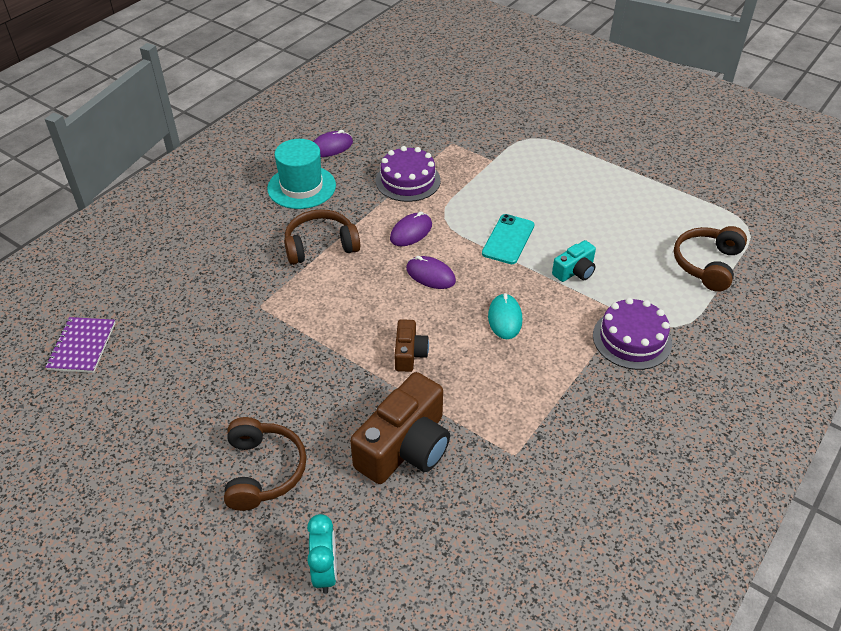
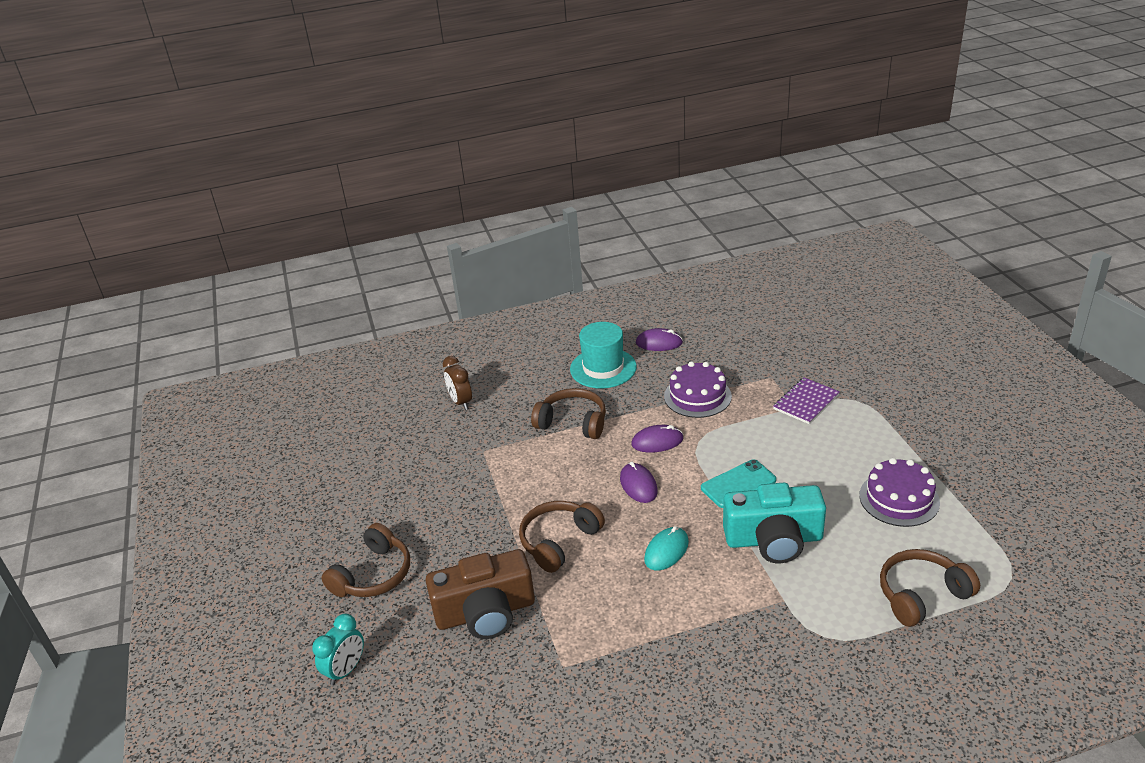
camera: 40 degrees right, 10 degrees down
(82, 346) = (344, 426): purple notebook -> purple notebook (806, 402)
(190, 270) = (461, 402): none -> brown clock
(409, 353) = (559, 541): brown camera -> brown headphones
(575, 271) = (773, 539): turquoise camera -> turquoise camera, size x1.94
(632, 339) = (767, 626): purple cake -> purple cake (899, 499)

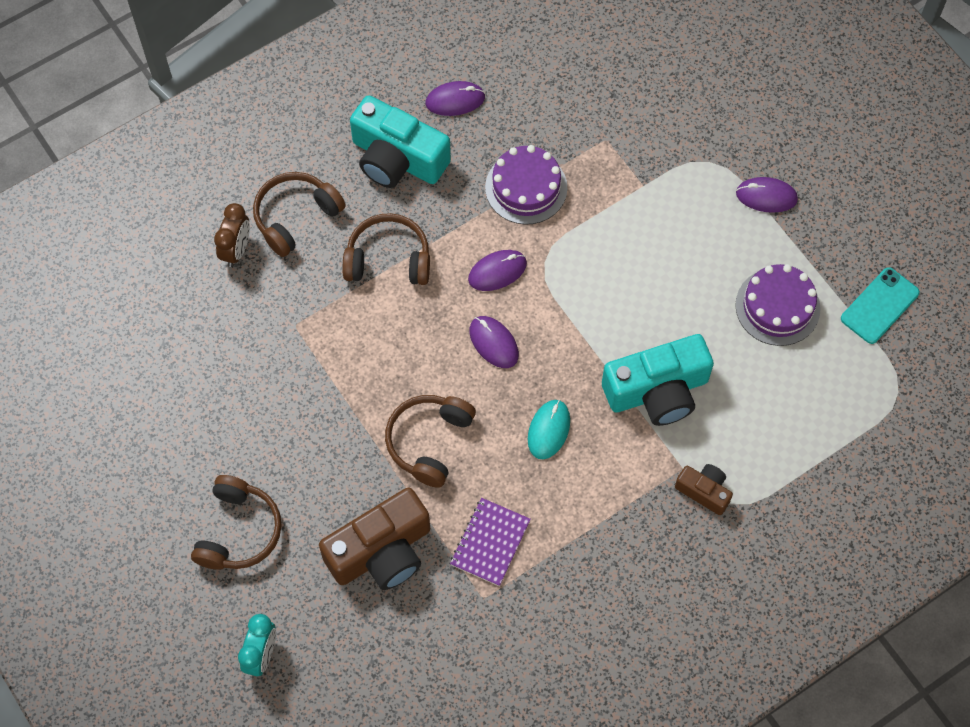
camera: 20 degrees left, 30 degrees up
(461, 402) = (236, 250): brown clock -> brown clock turned 120 degrees counterclockwise
(603, 368) = (397, 158): turquoise hat -> turquoise camera
(738, 484) = (604, 319): turquoise phone -> turquoise phone (880, 306)
(800, 622) = (704, 491): none -> brown camera
(806, 402) = (654, 175): purple notebook -> purple notebook (490, 543)
(901, 426) = (766, 196): none -> purple mouse
(921, 594) = (815, 431): brown headphones -> brown headphones (295, 217)

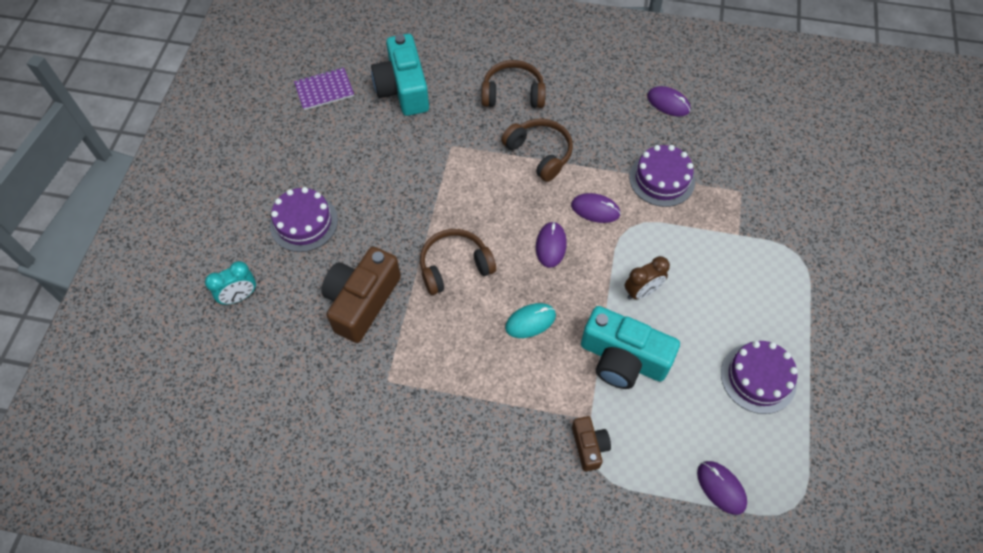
camera: 45 degrees right, 5 degrees down
(236, 250) = (464, 85): brown clock -> brown clock (642, 291)
(239, 531) = (304, 222): brown headphones -> purple cake
(381, 551) = (362, 301): brown camera -> brown camera turned 105 degrees clockwise
(397, 158) = (602, 107): turquoise camera -> turquoise camera (403, 89)
(490, 543) = (426, 353): purple notebook -> purple notebook (324, 90)
(766, 196) = (818, 305): purple mouse -> purple mouse (721, 488)
(880, 306) = (835, 440): turquoise phone -> none

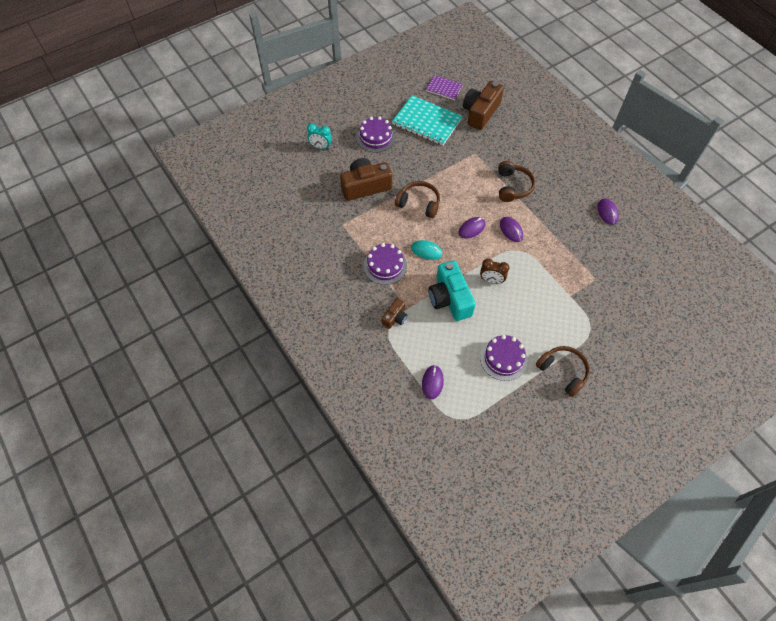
camera: 45 degrees right, 0 degrees up
(349, 150) = (427, 122): none -> turquoise notebook
(403, 89) = (480, 112): turquoise camera -> brown camera
(513, 93) = (531, 151): brown headphones -> brown headphones (563, 371)
(662, 179) = (561, 242): purple cake -> purple cake (385, 266)

